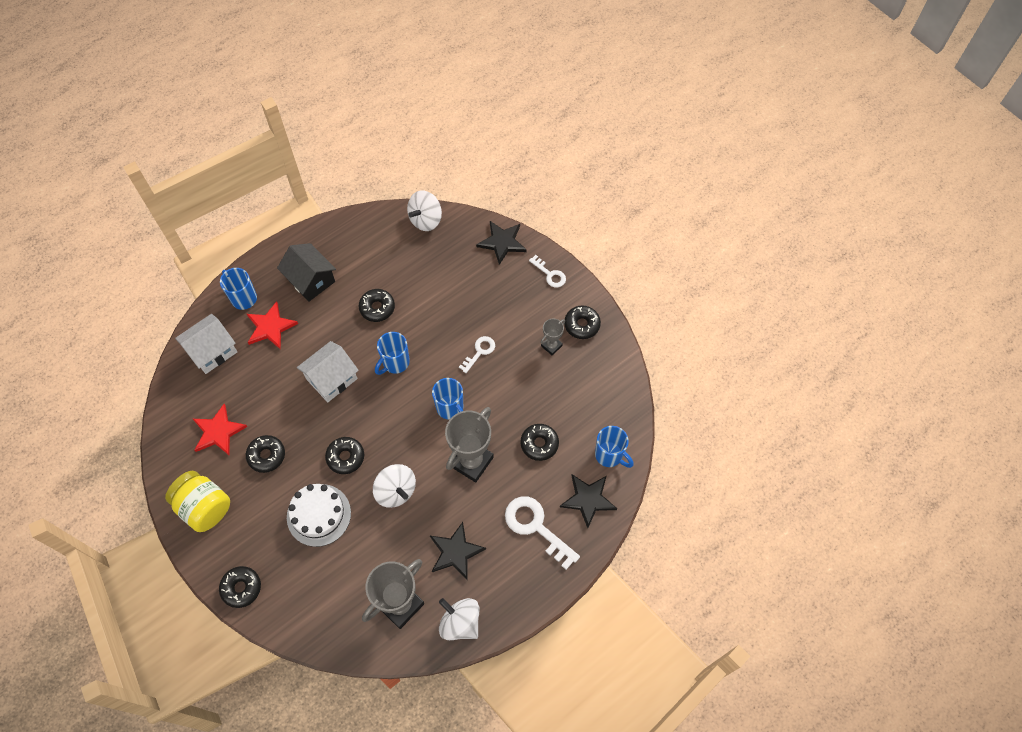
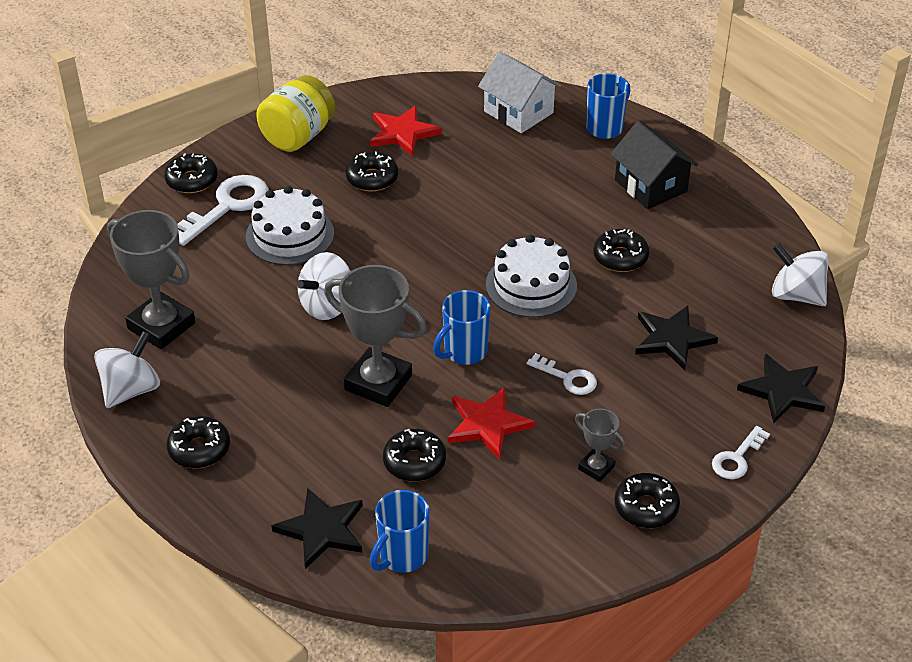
camera: 85 degrees right, 20 degrees down
(270, 327) = (565, 157): red star -> red star (487, 424)
(311, 280) = (650, 186): black house -> black house turned 75 degrees counterclockwise
(331, 379) = (495, 224): white house -> none
(345, 457) = (375, 251): black donut -> black donut (199, 449)
(395, 363) = (531, 285): blue mug -> white cake
(455, 552) = (235, 376): black star -> black star (672, 339)
(536, 527) = (274, 466): white key -> white key (226, 207)

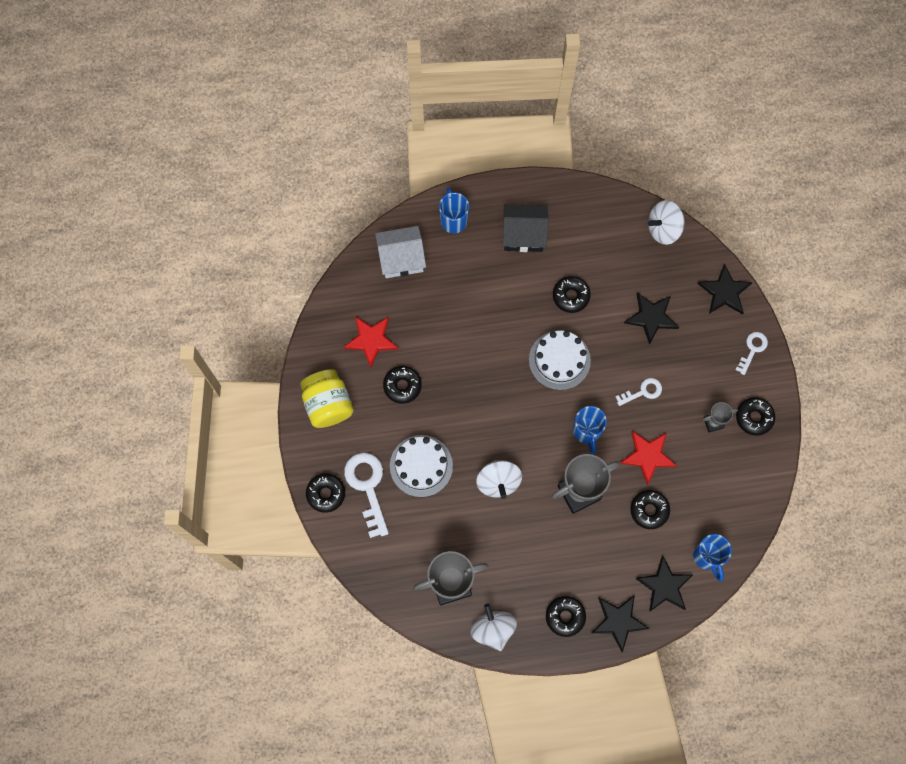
camera: 55 degrees left, 30 degrees up
(233, 506) = (618, 621): none -> black star
(737, 458) = (752, 349): white key -> white key turned 135 degrees counterclockwise

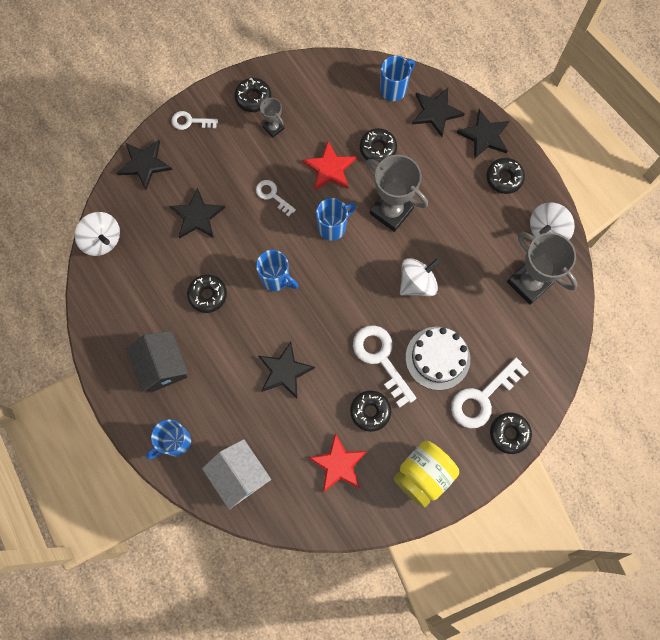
camera: 115 degrees left, 0 degrees up
(443, 417) = (381, 359): none -> white key
(471, 331) = (284, 371): none -> black star
(559, 360) = (276, 279): white cake -> blue mug

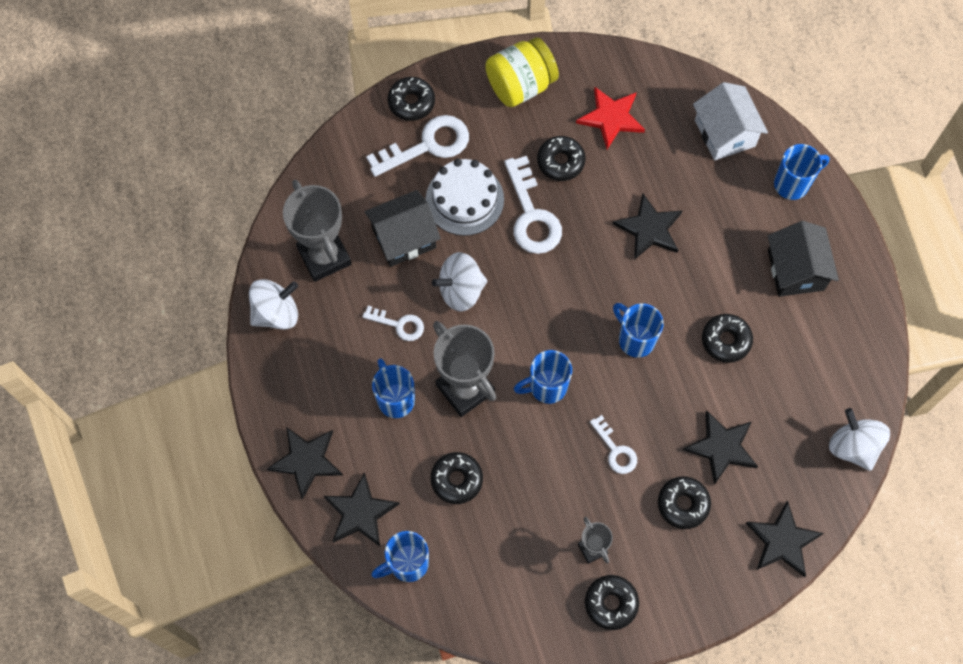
camera: 165 degrees left, 5 degrees down
(190, 121) = (708, 590): white key -> white key (398, 324)
(330, 168) = (529, 468): red star -> none
(438, 191) = (395, 399): none -> blue mug
(474, 313) = (404, 238): none -> black house
(504, 178) = (303, 395): black donut -> black donut (683, 504)

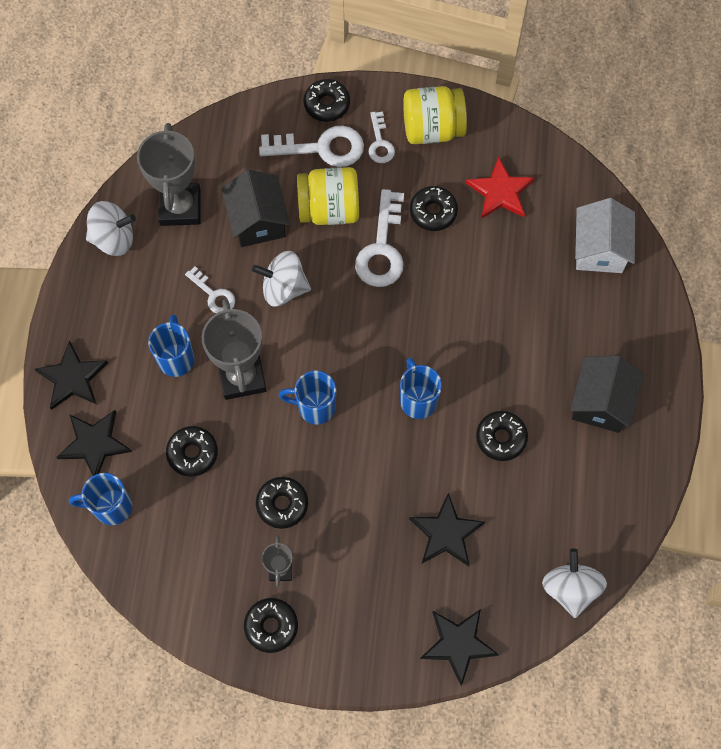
camera: 25 degrees right, 0 degrees up
(404, 238) = (258, 220): black house -> black house turned 75 degrees clockwise
(464, 199) = (329, 209): white cake -> yellow jar
(615, 450) = (347, 491): white key -> white key (380, 142)
(649, 229) = (483, 306): black star -> none
(683, 504) = (383, 568): black donut -> black donut (282, 504)
(792, 184) = (639, 322): blue mug -> none

